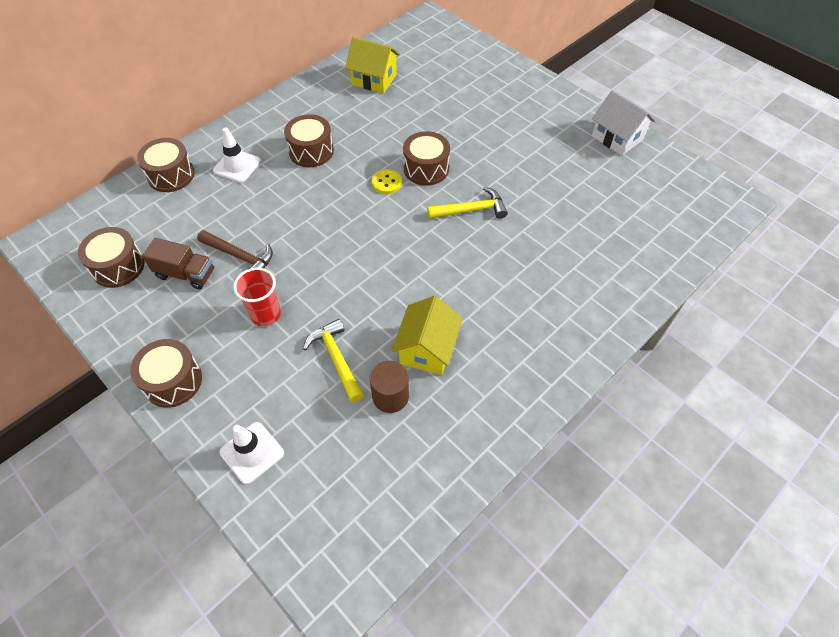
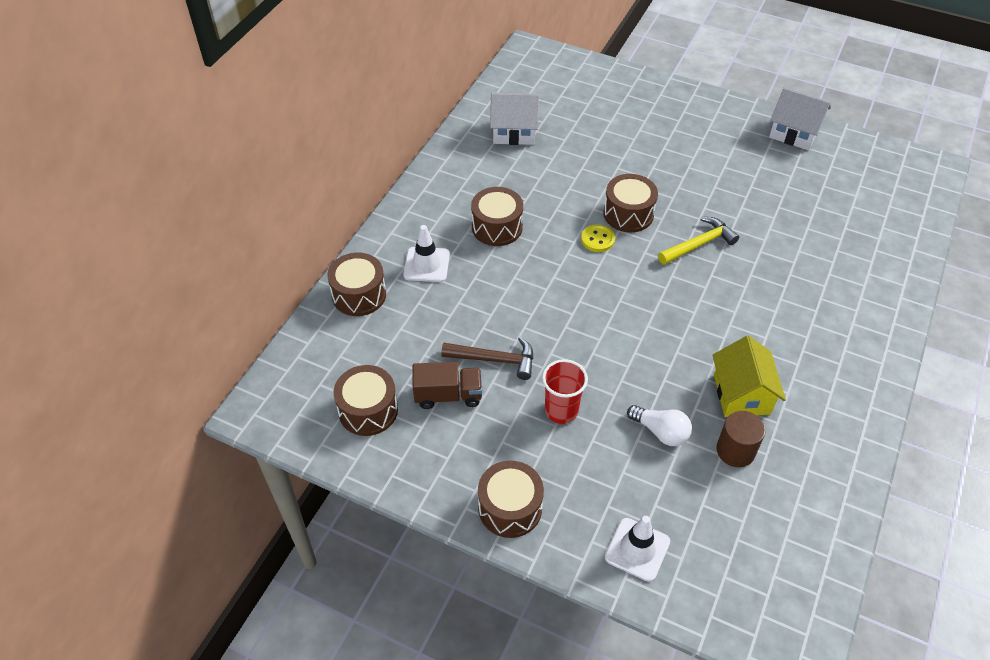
camera: 20 degrees left, 5 degrees down
(336, 359) = (660, 432): yellow hammer -> white light bulb
(374, 79) = (514, 132): yellow house -> white house

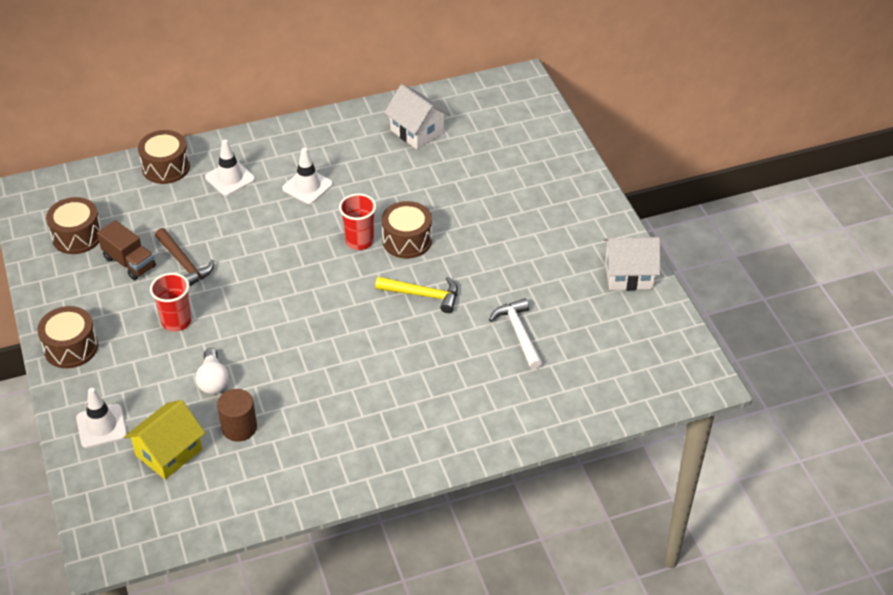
camera: 45 degrees right, 5 degrees down
(497, 227) = (307, 186): brown drum -> white traffic cone
(597, 239) = (359, 241): yellow button -> red cup
(741, 394) = (296, 402): yellow house -> yellow house (169, 452)
(794, 133) = (629, 275): white house -> white house turned 75 degrees counterclockwise
(795, 222) = (518, 333): none -> white hammer

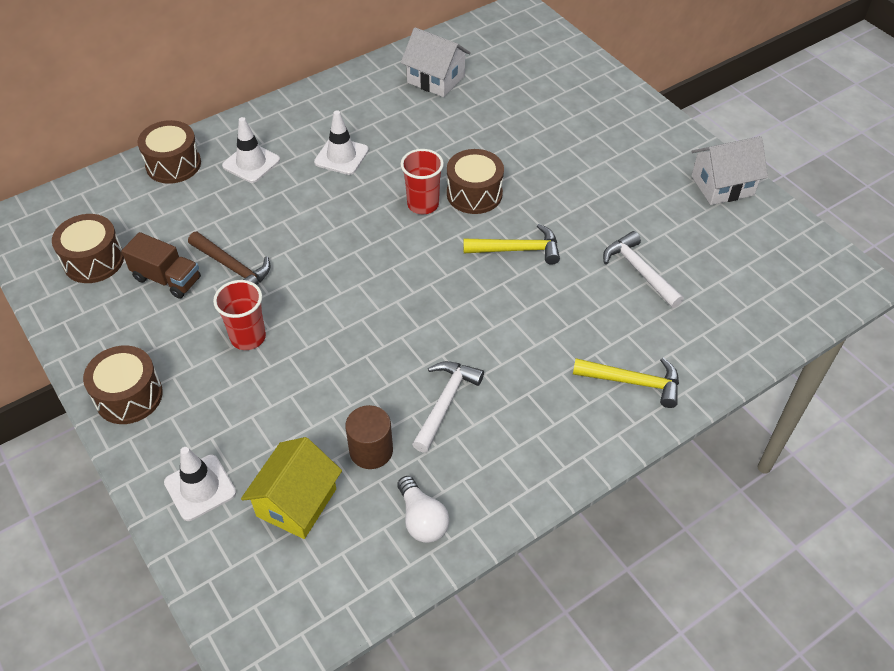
camera: 15 degrees left, 5 degrees up
(213, 380) = (318, 399): white light bulb -> white light bulb (422, 519)
(311, 404) = (445, 402): none -> white hammer
(470, 421) = (633, 382): none -> yellow hammer

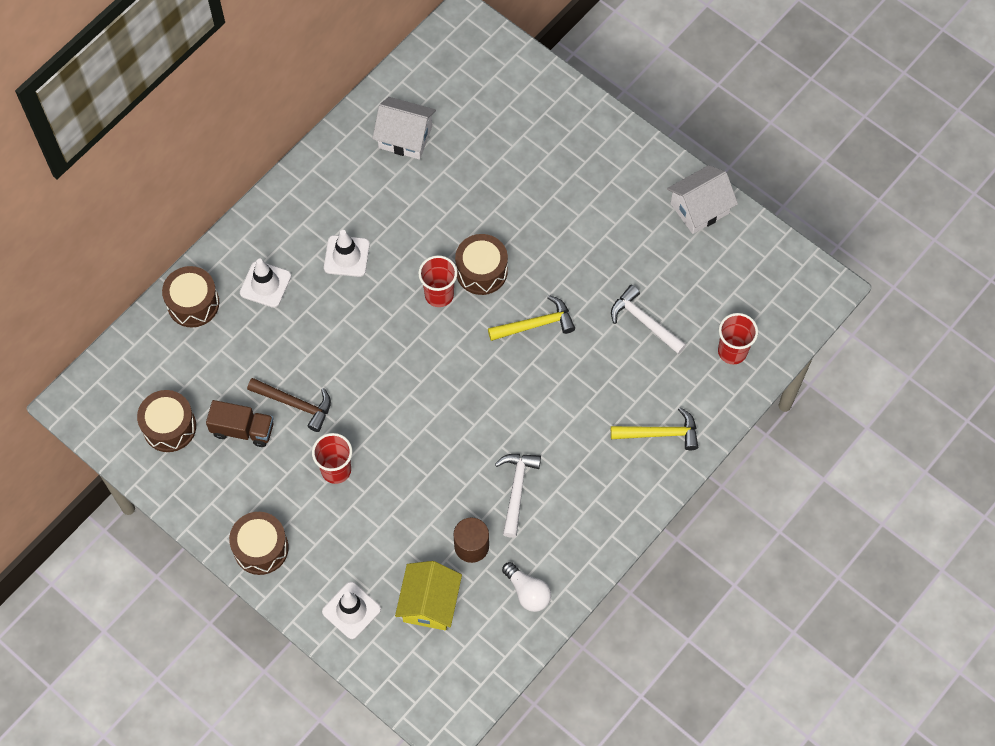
camera: 15 degrees left, 15 degrees up
(736, 319) = (732, 351): none -> red cup

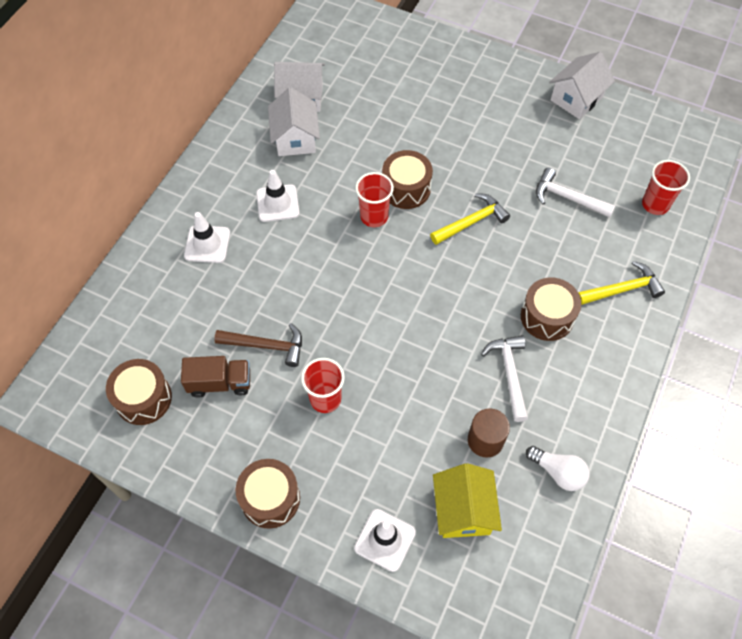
camera: 15 degrees left, 5 degrees down
(193, 303) = (140, 277): brown drum -> brown drum (547, 317)
(385, 185) = (295, 138): none -> white house

